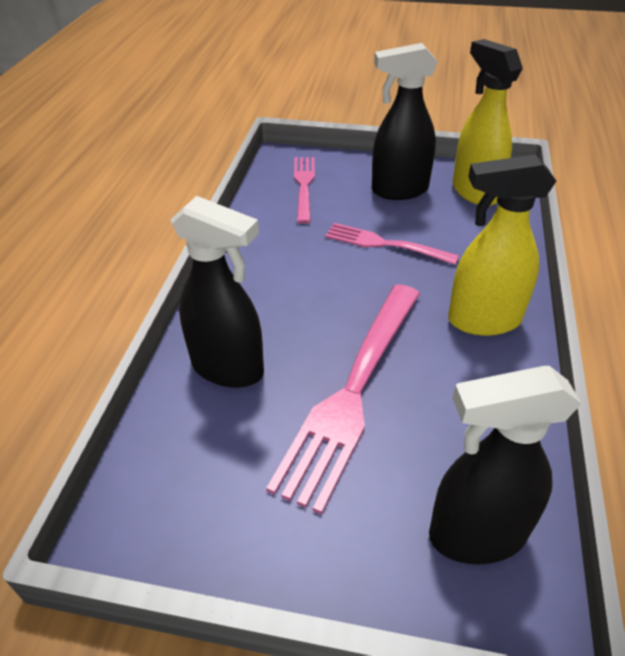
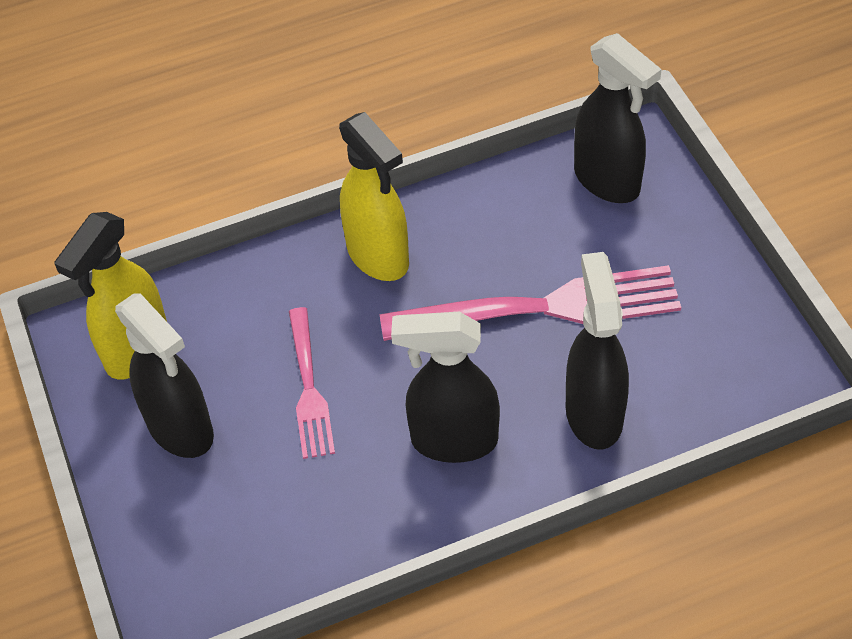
camera: 120 degrees left, 10 degrees up
(282, 288) = (453, 440): none -> black spray bottle
(304, 186) = (235, 542): pink fork -> none

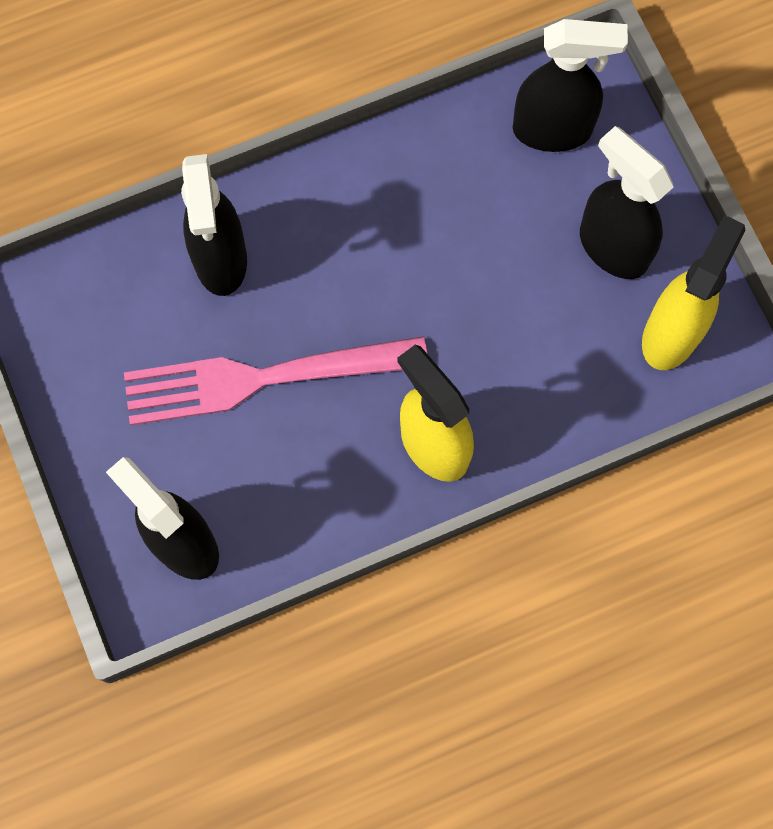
camera: 175 degrees right, 20 degrees up
(309, 388) = (494, 289): pink fork -> none
(453, 440) = (353, 234): black spray bottle -> black spray bottle (553, 130)

